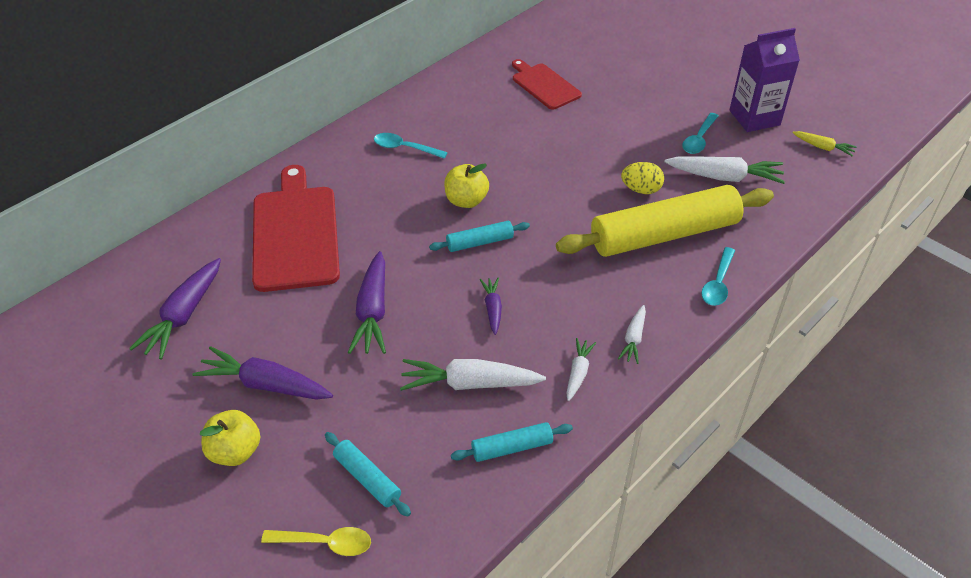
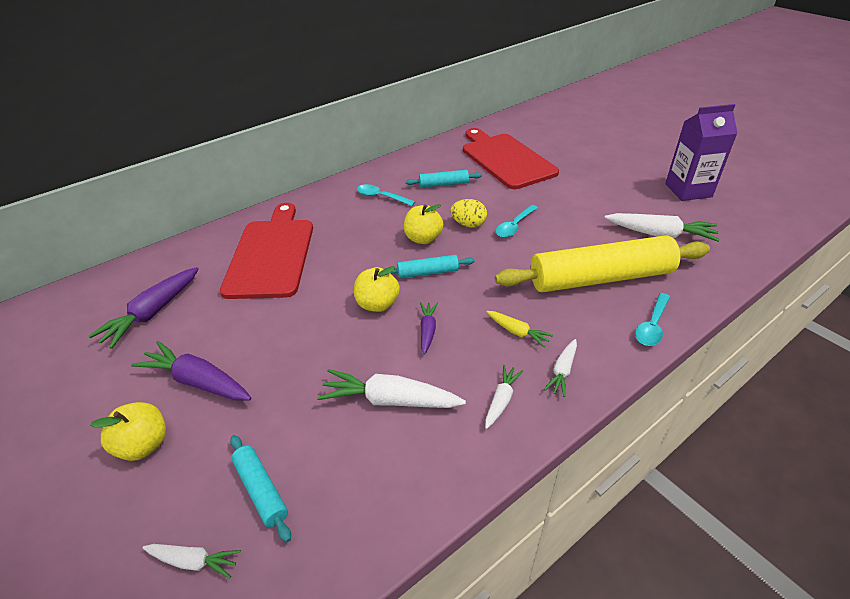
camera: 10 degrees right, 5 degrees down
(325, 543) = (194, 561): yellow spoon -> white carrot
(372, 312) = (316, 324): purple carrot -> none
(433, 284) = (377, 304): none -> yellow apple
(512, 448) = (419, 473): turquoise rolling pin -> turquoise rolling pin (443, 184)
(544, 85) = (506, 159): red cutting board -> red cutting board, size x1.72
(641, 190) = (581, 240): yellow egg -> yellow egg (468, 224)
(699, 139) = (637, 204): turquoise spoon -> turquoise spoon (514, 226)
(823, 147) = (754, 216): yellow carrot -> yellow carrot (517, 332)

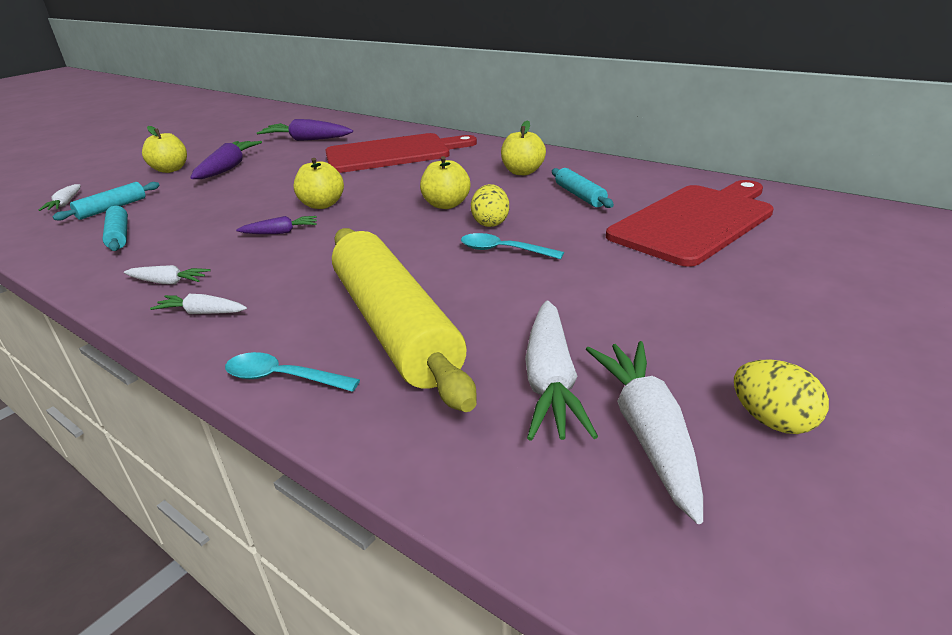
camera: 75 degrees right, 10 degrees down
(381, 197) = (522, 172): turquoise spoon -> yellow apple
(390, 400) = (187, 232): white carrot -> white carrot (648, 432)
(428, 272) = (380, 217): turquoise rolling pin -> turquoise rolling pin (119, 235)
(517, 332) = (275, 278): yellow carrot -> none
(688, 190) = (772, 420): purple carton -> yellow egg

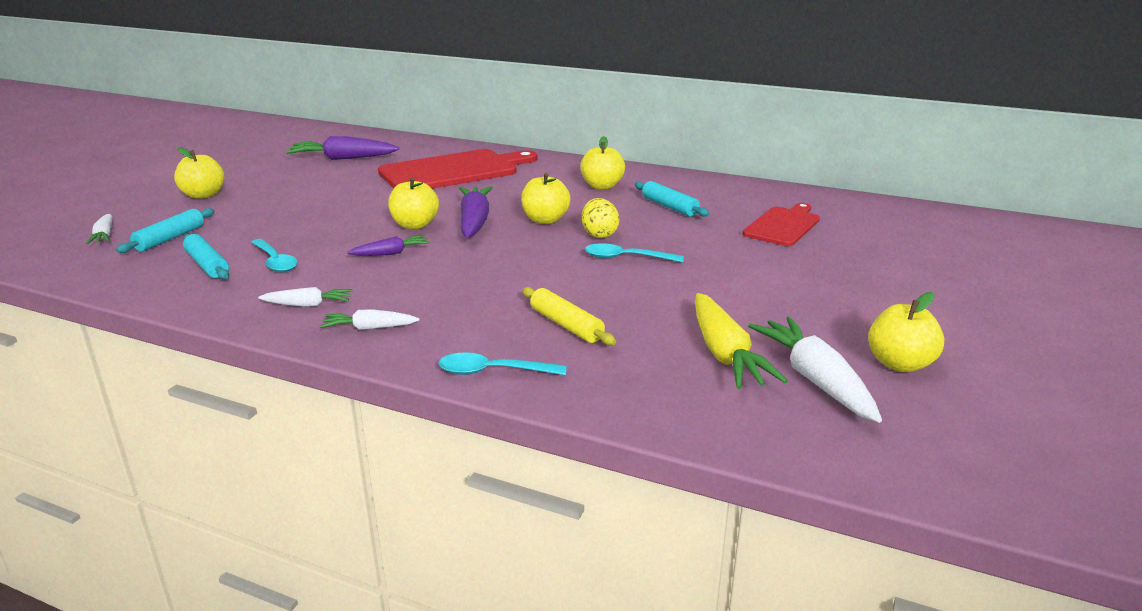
camera: 15 degrees left, 5 degrees down
(176, 235) = (275, 262): none -> turquoise spoon
(228, 168) = (274, 191): purple carrot -> purple carrot (474, 221)
(394, 326) = (566, 325): yellow rolling pin -> yellow rolling pin, size x0.44
(550, 381) = (725, 354): white carrot -> yellow carrot
(695, 222) = (783, 225): red cutting board -> red cutting board, size x0.58
(772, 420) = (899, 364): yellow egg -> yellow apple

